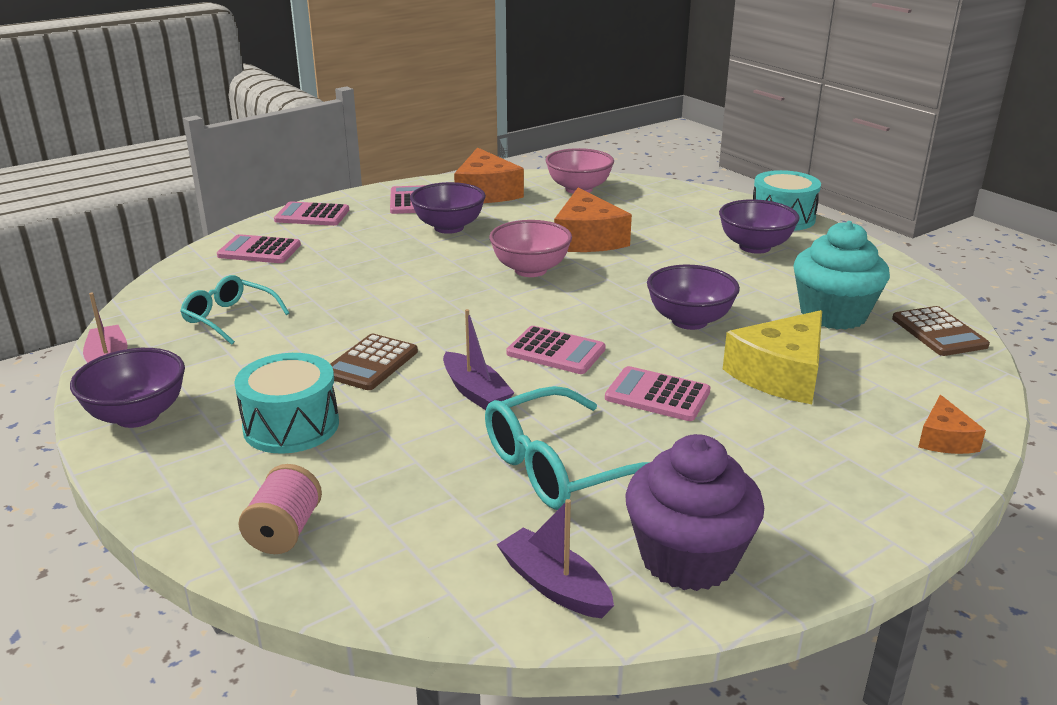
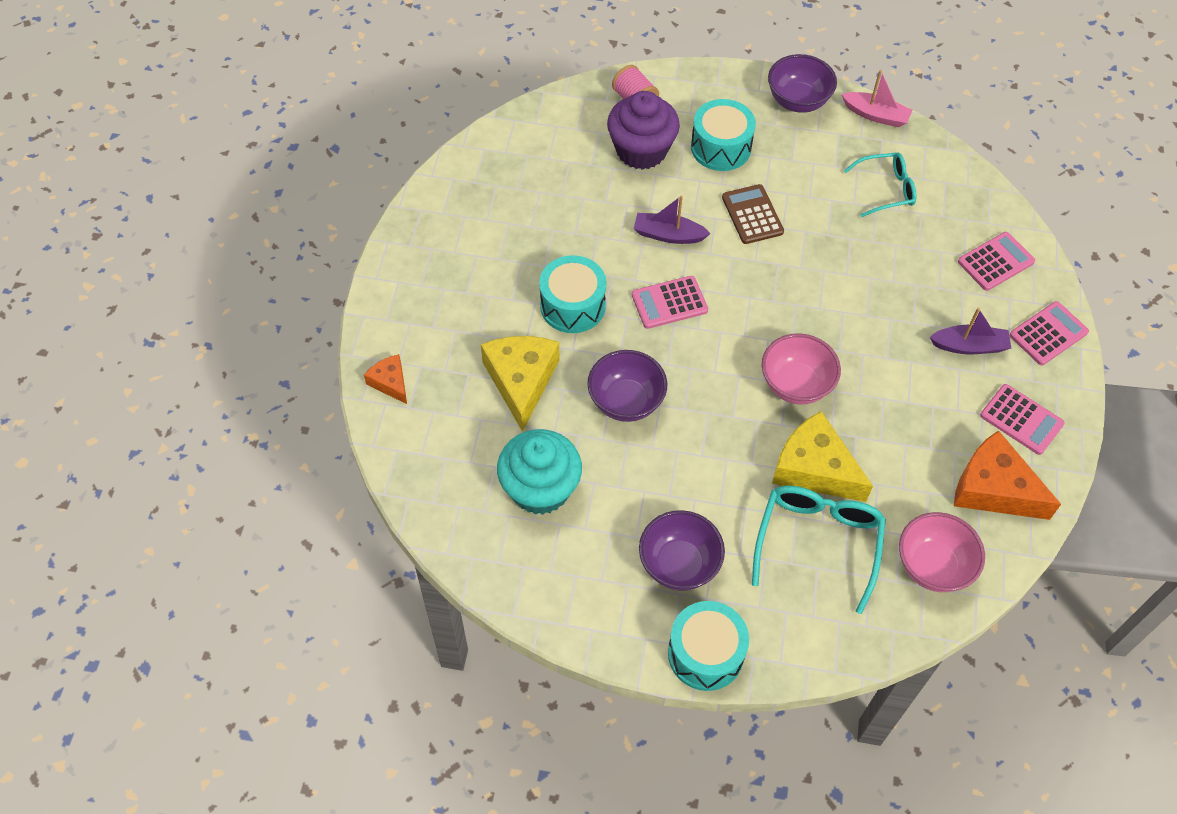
camera: 135 degrees right, 30 degrees up
(449, 227) = (931, 399): purple bowl -> none
(554, 585) = (499, 153): purple boat -> purple boat (969, 346)
(560, 467) = (565, 215): turquoise glasses -> turquoise glasses (818, 542)
(587, 239) = (814, 468): orange cheese -> yellow cheese
(657, 395) = (572, 305): pink calculator -> turquoise drum
(688, 558) = (458, 204): purple cupcake -> purple cupcake (641, 150)
(938, 332) = (454, 518): brown calculator -> none

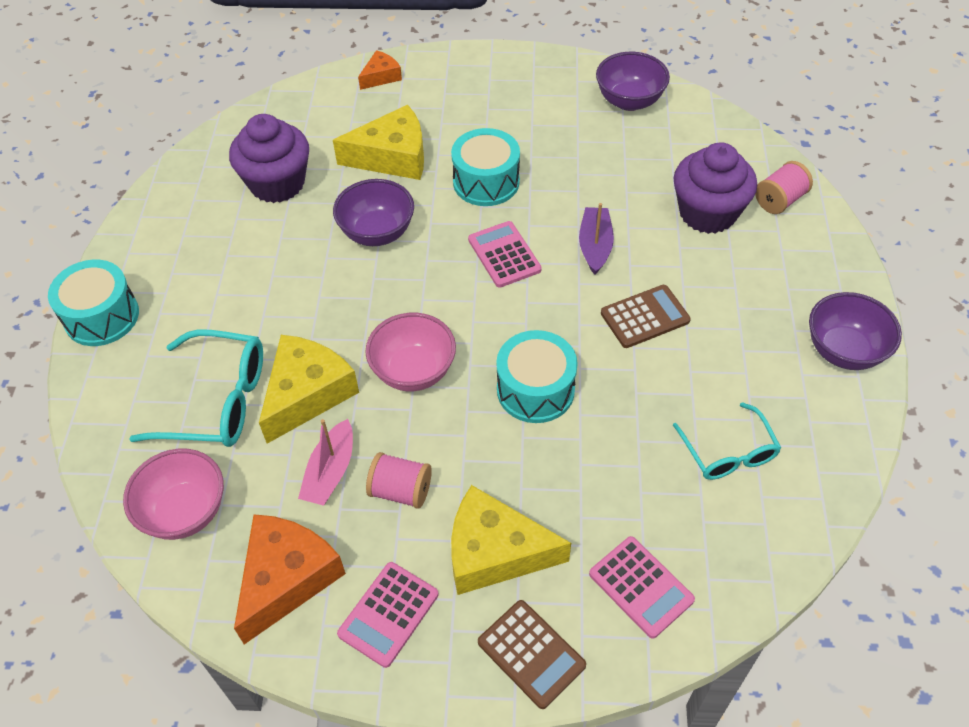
camera: 85 degrees right, 5 degrees down
(540, 488) = (277, 183): turquoise cupcake -> purple cupcake
(679, 564) = (196, 289): purple bowl -> purple bowl (629, 101)
(721, 147) = (737, 281): turquoise drum -> turquoise drum (535, 390)
(875, 115) = (855, 437): pink boat -> pink boat (330, 472)
(914, 403) = (401, 490): none -> pink spool
(969, 346) = (495, 552): purple boat -> yellow cheese
(1048, 334) = (531, 654): pink calculator -> brown calculator

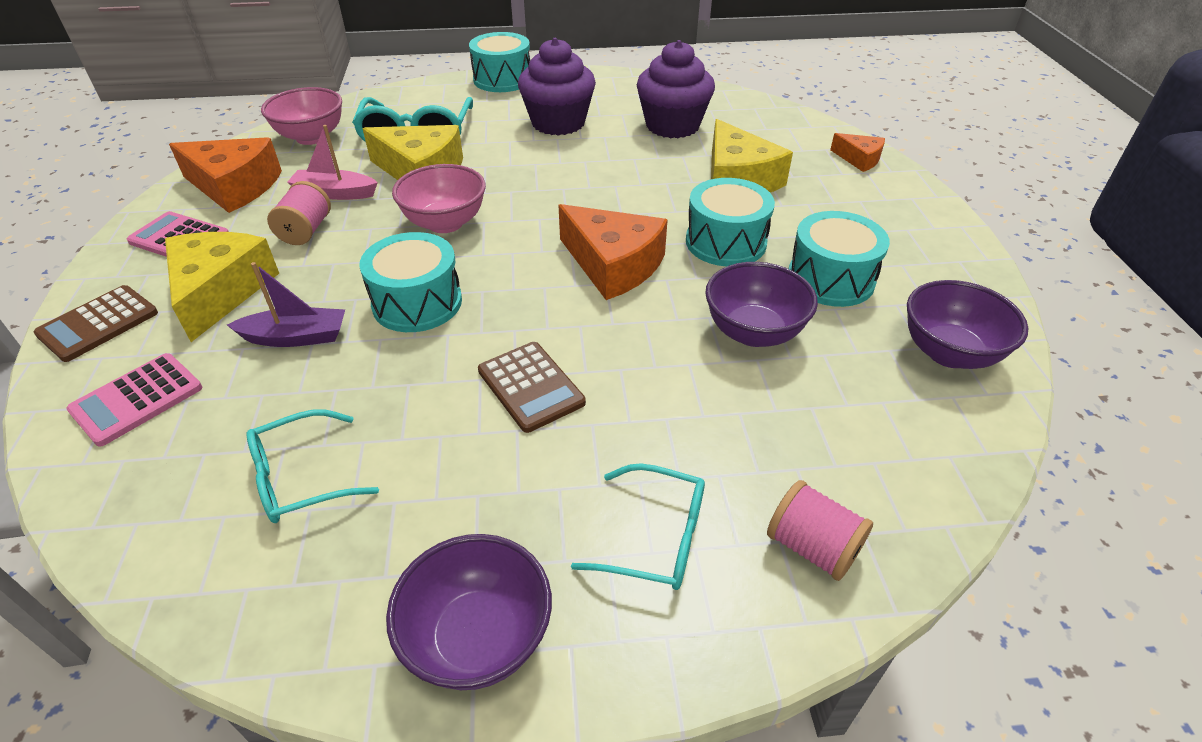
camera: 80 degrees right, 10 degrees down
(377, 232) = (624, 183): purple bowl -> purple bowl (753, 332)
(504, 255) = (613, 265): pink calculator -> orange cheese
(544, 135) = (830, 279): none -> turquoise drum
(595, 246) = (646, 335): purple boat -> purple boat (296, 337)
(707, 213) = (746, 448): purple cupcake -> purple cupcake (558, 123)
(775, 265) = (655, 538): none -> turquoise glasses

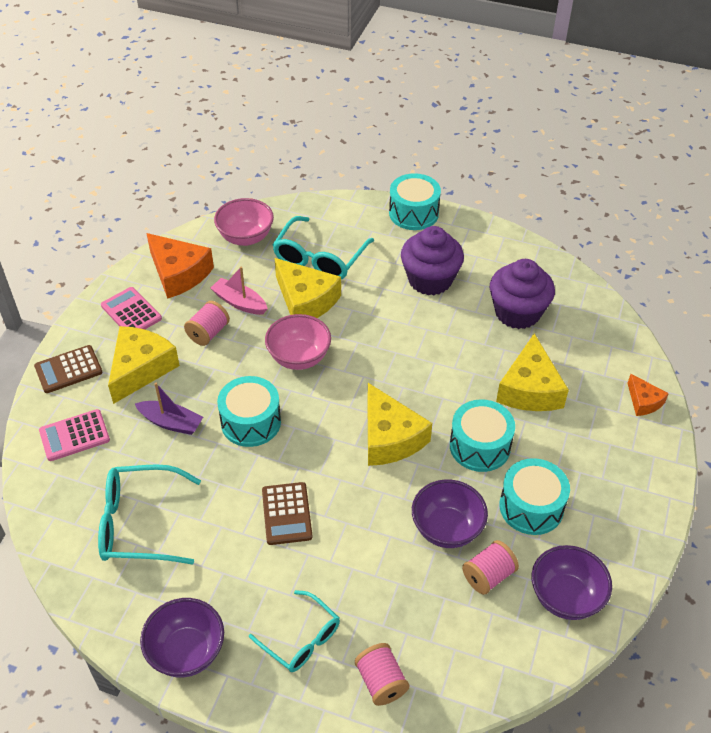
camera: 25 degrees right, 5 degrees up
(301, 478) = (139, 523): turquoise glasses -> turquoise glasses, size x1.54
(613, 265) = (390, 437): orange cheese -> yellow cheese
(843, 363) = (488, 576): none -> pink spool

